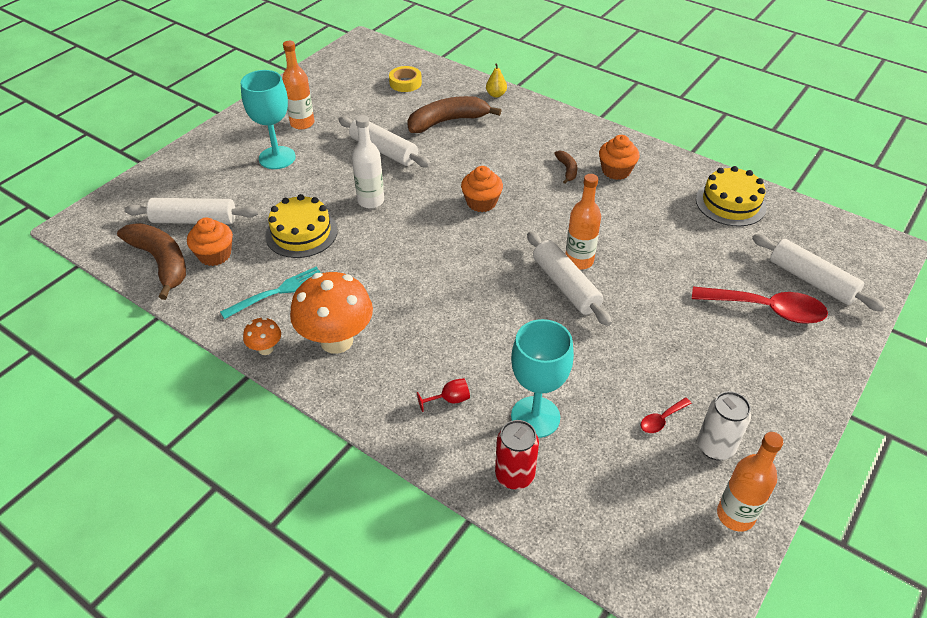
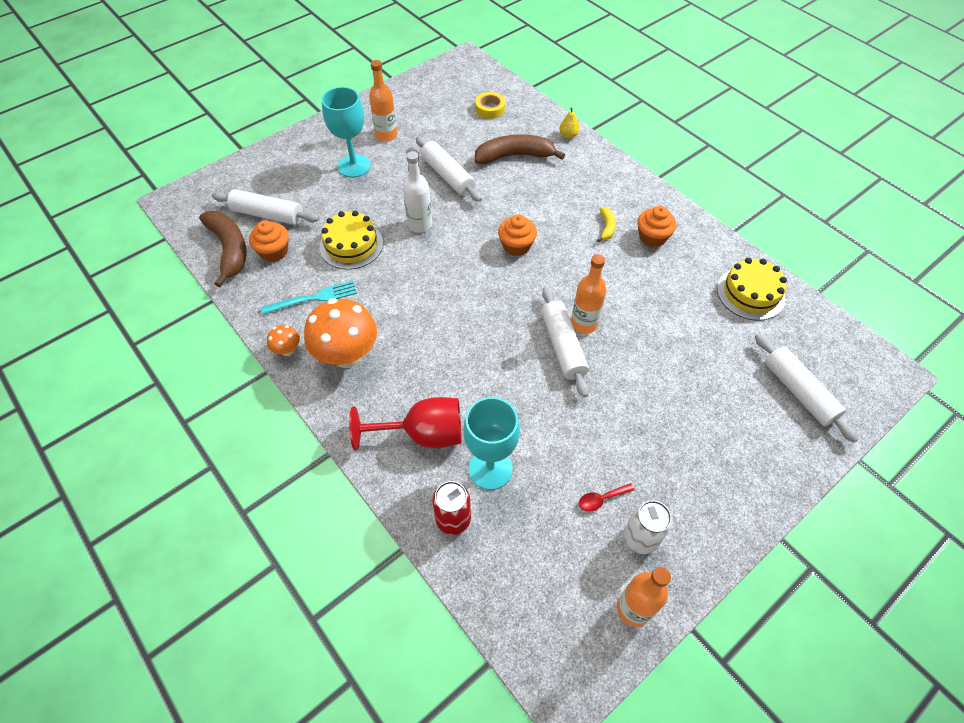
camera: 15 degrees right, 10 degrees up
(449, 400) = (423, 434): red goblet -> red goblet, size x2.39
(567, 170) = (606, 227): brown banana -> yellow banana
(767, 309) = (742, 412): red spoon -> none

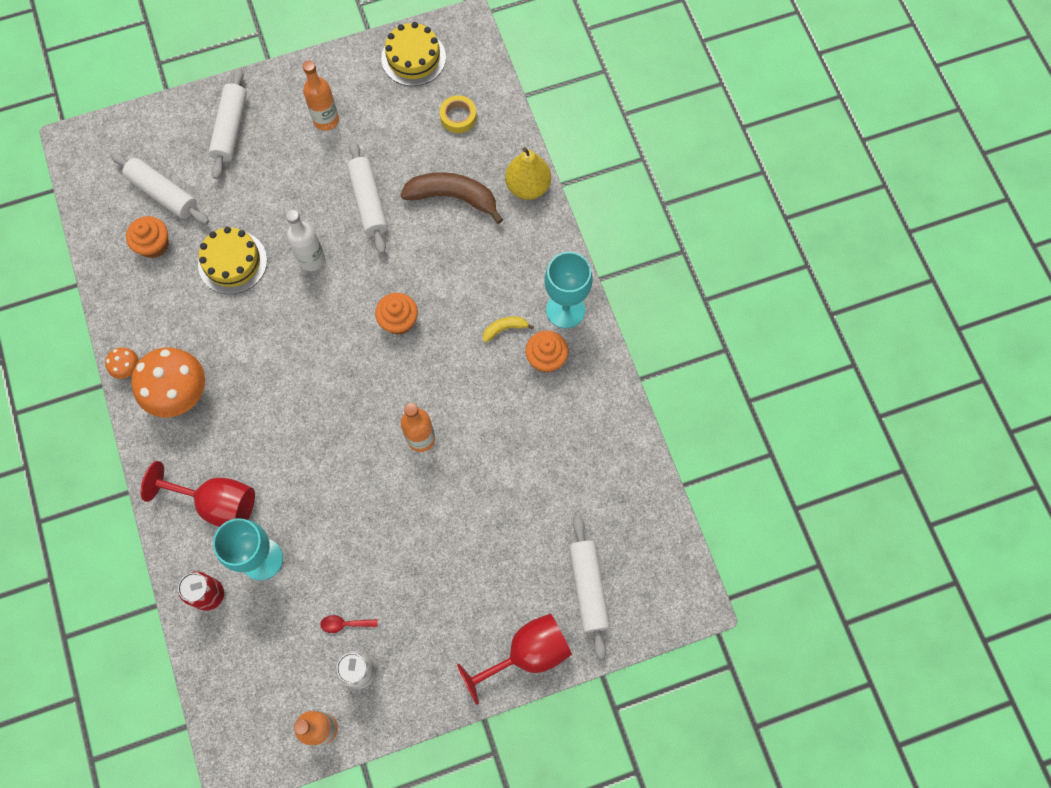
camera: 20 degrees right, 15 degrees up
(229, 249) = (111, 227): brown banana -> none
(313, 298) = (172, 316): turquoise fork -> none
(354, 166) = (274, 155): turquoise goblet -> turquoise goblet (565, 310)
(563, 346) = (388, 456): white rolling pin -> white rolling pin (230, 128)
(568, 135) = (528, 186): yellow pear -> yellow pear, size x1.90
(606, 227) = (504, 329): yellow banana -> yellow banana turned 135 degrees counterclockwise
(750, 293) = (609, 463): yellow cake -> yellow cake (413, 58)
(783, 465) = (527, 654): none -> red goblet

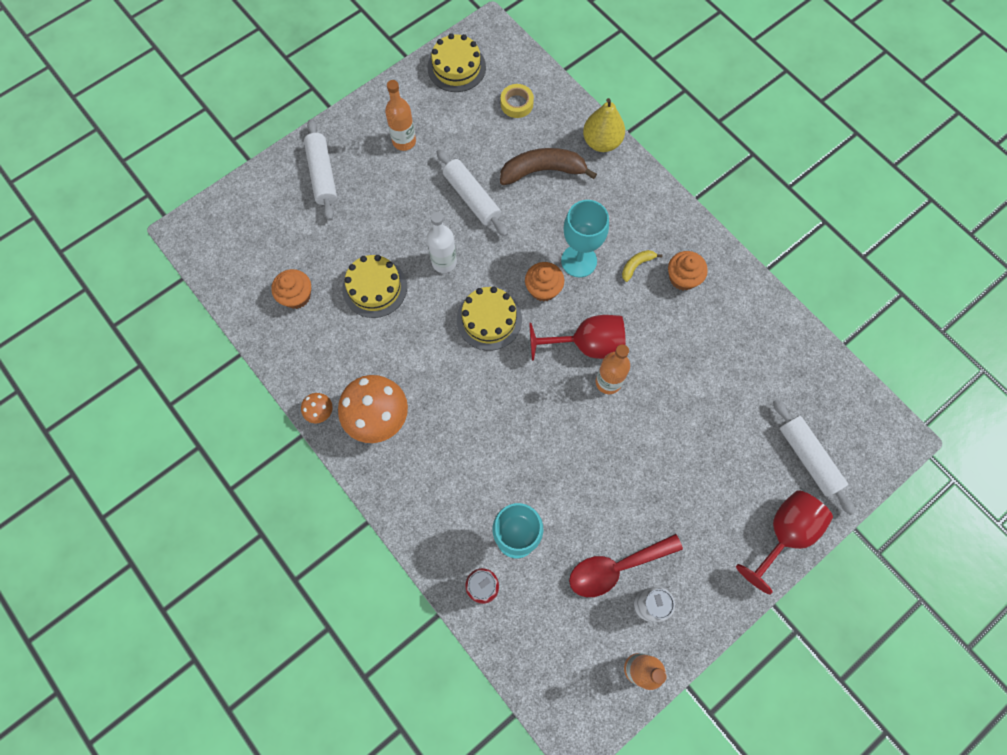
camera: 20 degrees left, 0 degrees up
(163, 193) = (286, 249): white rolling pin -> none
(217, 503) = (453, 503): red goblet -> red goblet (586, 345)
(331, 333) = (489, 319): none -> yellow cake
(345, 624) = (616, 567): red spoon -> red spoon, size x2.22
(565, 310) = (680, 232): turquoise goblet -> turquoise goblet (579, 261)

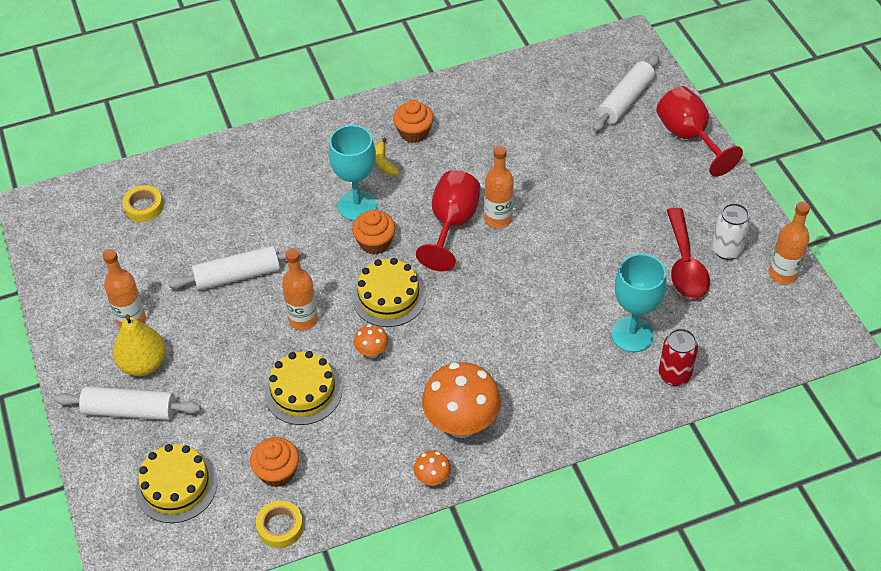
camera: 70 degrees left, 20 degrees down
(250, 316) = (280, 527): none -> yellow tape
(428, 325) = (372, 352): none -> orange mushroom
(444, 262) = (303, 320): white bottle -> orange bottle
(456, 67) = (64, 248): yellow cake -> yellow cake (176, 486)
(543, 171) = (238, 207): brown banana -> none
(601, 142) = (231, 150): yellow pear -> yellow pear (143, 364)
(808, 458) = (625, 100): white rolling pin -> white rolling pin turned 45 degrees counterclockwise

